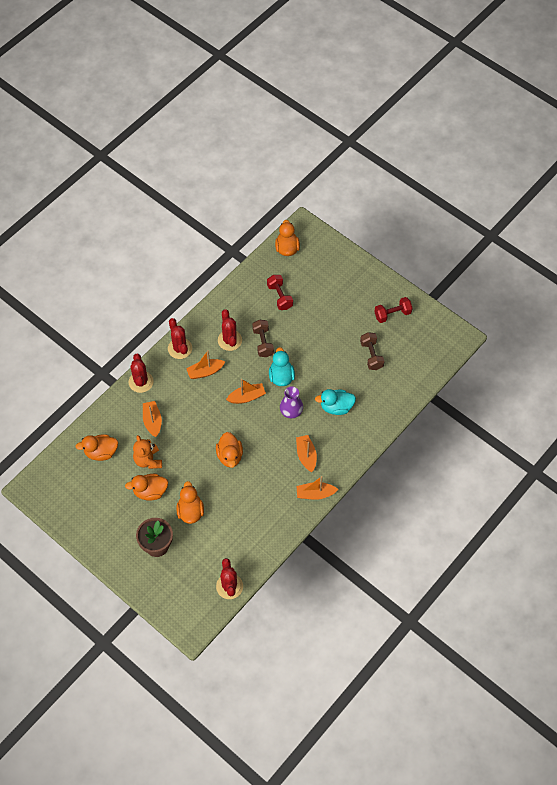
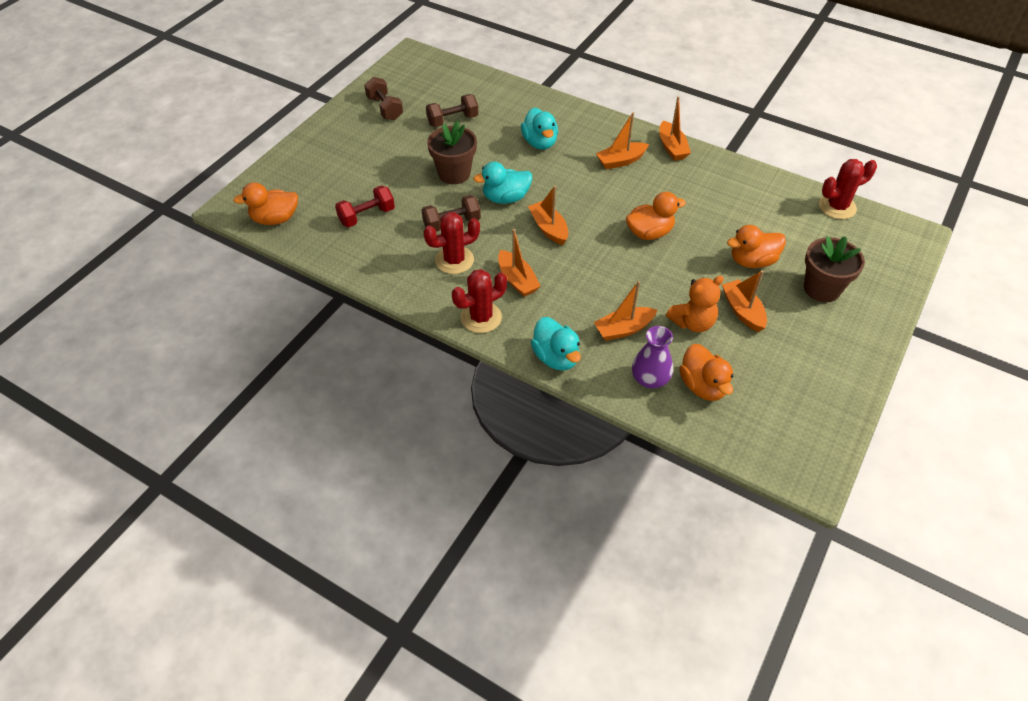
camera: 100 degrees left, 10 degrees down
(141, 382) = (556, 357): red cactus -> turquoise duck
(150, 491) = (742, 311): orange duck -> orange boat
(291, 411) = (558, 182): purple vase -> purple vase (650, 379)
(312, 349) = (454, 173): none -> brown flower pot
(392, 314) = (385, 108): red dumbbell -> brown dumbbell

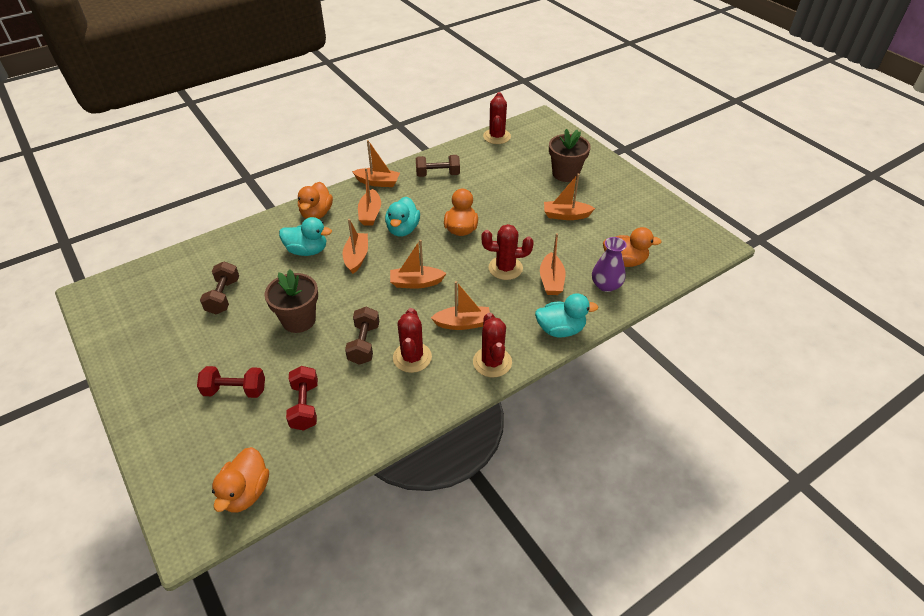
camera: 65 degrees left, 5 degrees down
(361, 171) = (235, 390): none -> red dumbbell
(385, 108) = (154, 341): brown dumbbell -> brown dumbbell (438, 174)
(505, 198) = (359, 296): turquoise duck -> turquoise duck (403, 229)
(554, 176) = (356, 257): none -> orange boat
(616, 286) = (505, 268): none -> red cactus
(692, 322) = (564, 243): orange teddy bear -> none
(752, 261) = (522, 192): orange duck -> orange duck (316, 214)

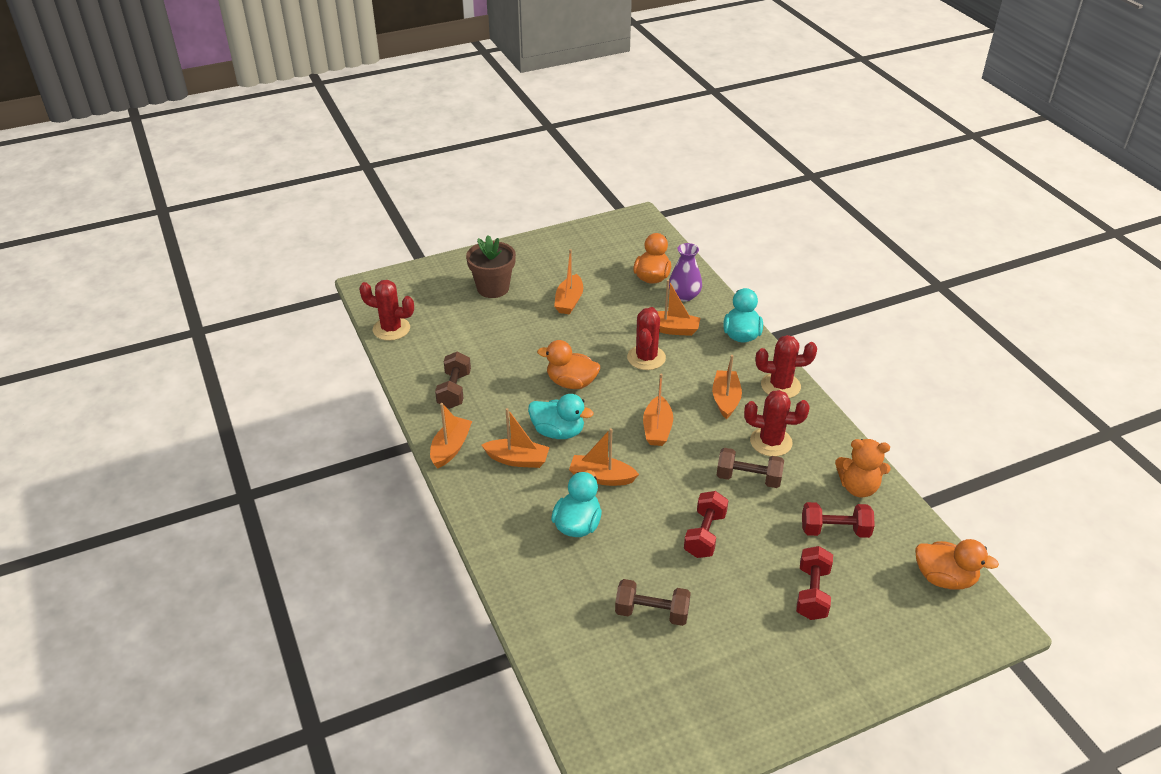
camera: 80 degrees left, 5 degrees down
(299, 320) = (705, 535): brown flower pot -> red dumbbell
(316, 214) = (501, 514): orange duck -> none
(360, 424) = (858, 487): none -> orange teddy bear

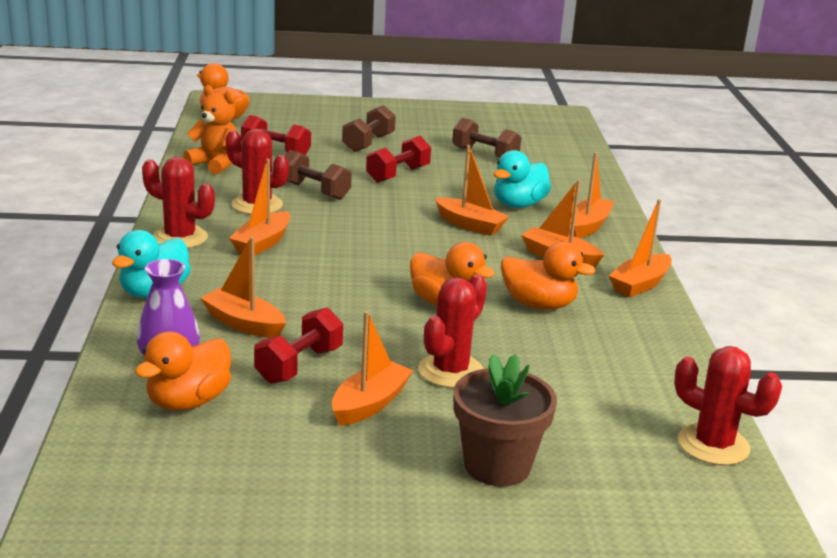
camera: 160 degrees left, 15 degrees down
(454, 390) = (620, 336): brown dumbbell -> brown dumbbell (368, 143)
(513, 402) = (539, 305): none -> orange duck
(558, 432) = (495, 266): turquoise duck -> none
(646, 358) = (317, 303): red cactus -> red cactus (450, 371)
(657, 429) = (373, 241): orange boat -> orange boat (588, 226)
(812, 593) = (340, 135): red dumbbell -> red dumbbell (299, 365)

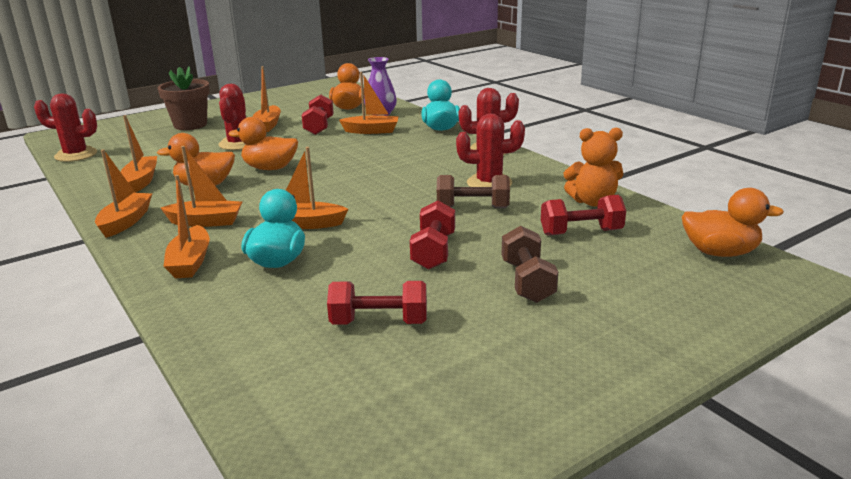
camera: 150 degrees right, 0 degrees up
(262, 243) = (435, 163): orange boat -> orange boat (142, 181)
(485, 155) = (379, 322): brown dumbbell -> red dumbbell

